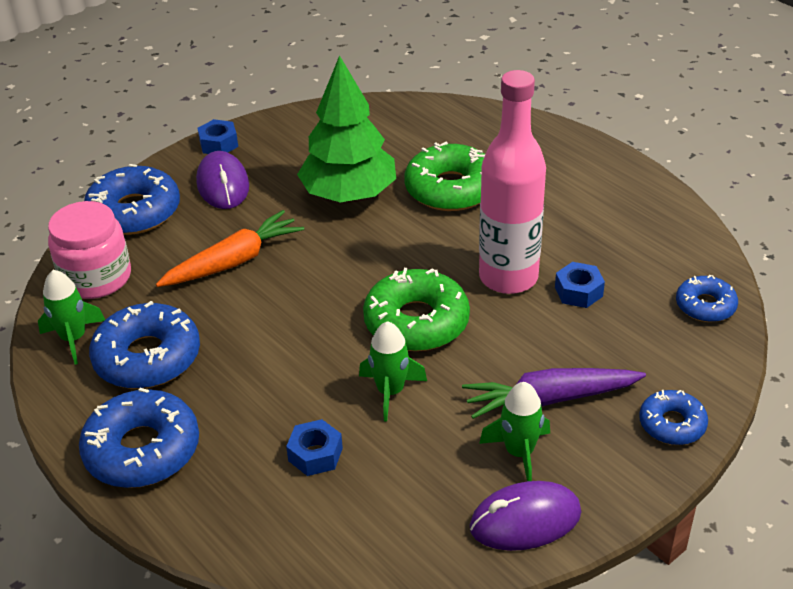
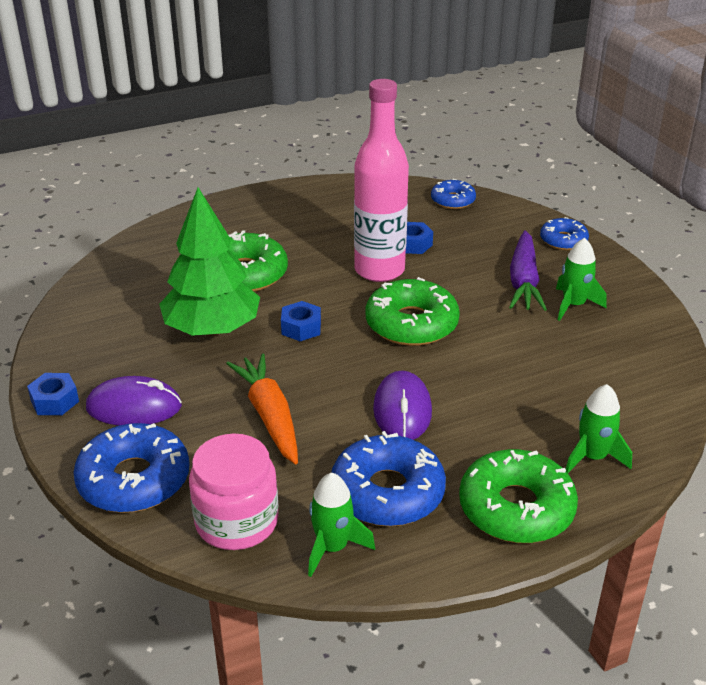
camera: 75 degrees left, 5 degrees down
(142, 450) = (516, 508): blue donut -> green donut
(315, 454) = (550, 402): blue nut -> blue nut (301, 328)
(390, 392) = (490, 352): green rocket -> green rocket (592, 457)
(525, 520) = (638, 316): purple mouse -> purple mouse (402, 410)

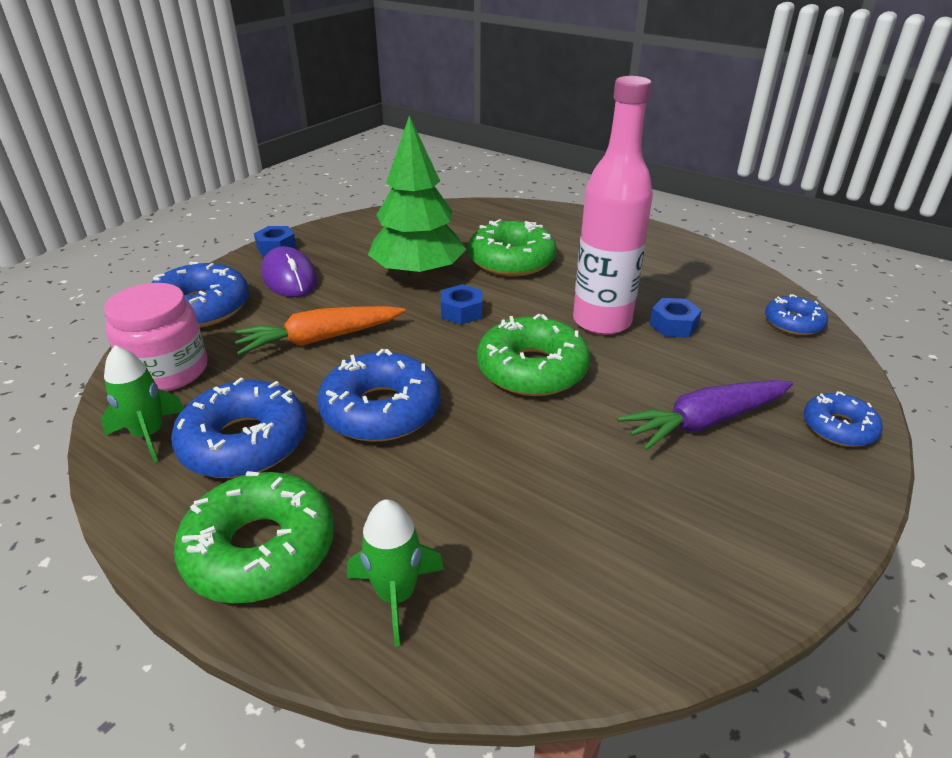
camera: 60 degrees right, 0 degrees up
(269, 416) = (320, 339): orange carrot -> orange carrot turned 150 degrees counterclockwise
(402, 410) = (381, 410): purple mouse -> blue donut
(573, 305) = (706, 480): green rocket -> none

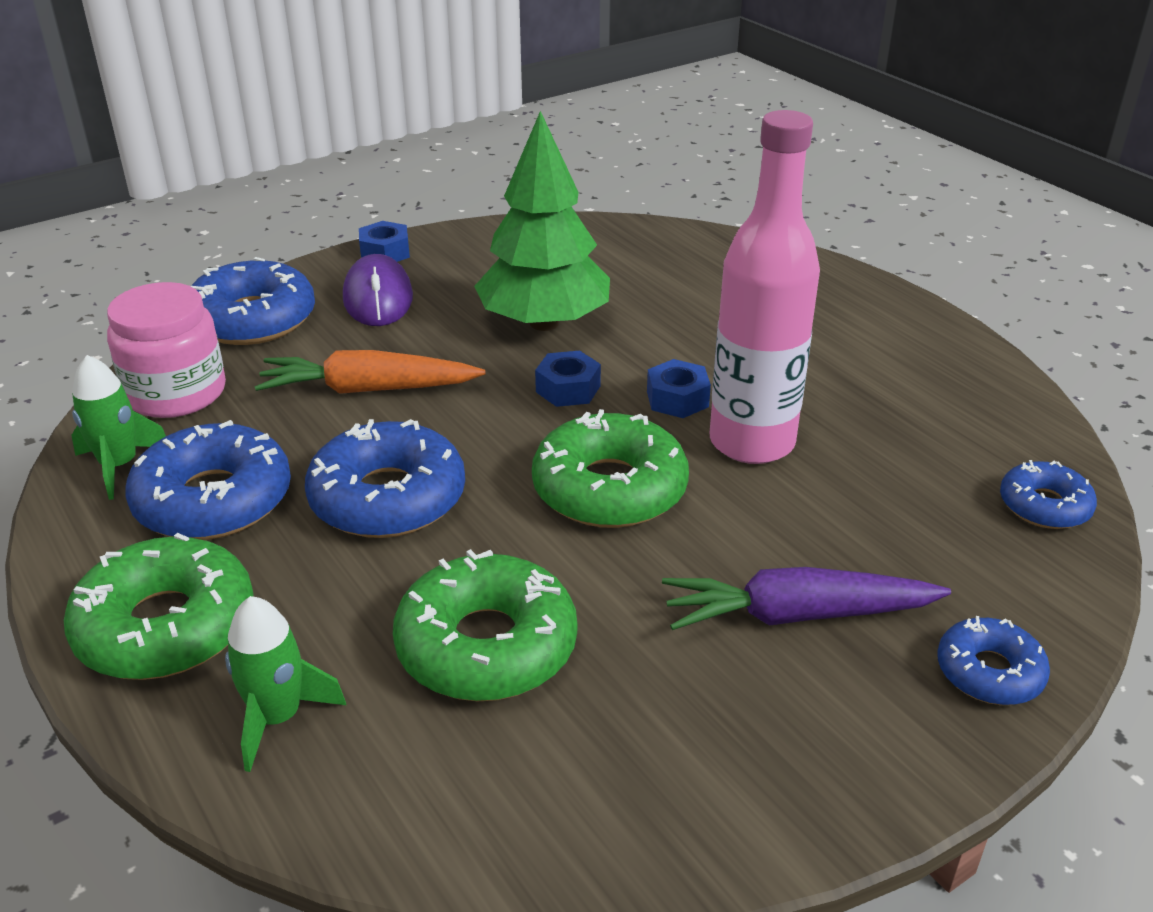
camera: 20 degrees right, 0 degrees up
(511, 260) = (684, 327): green donut -> green donut (486, 645)
(673, 325) = (853, 470): blue nut -> blue nut (677, 399)

